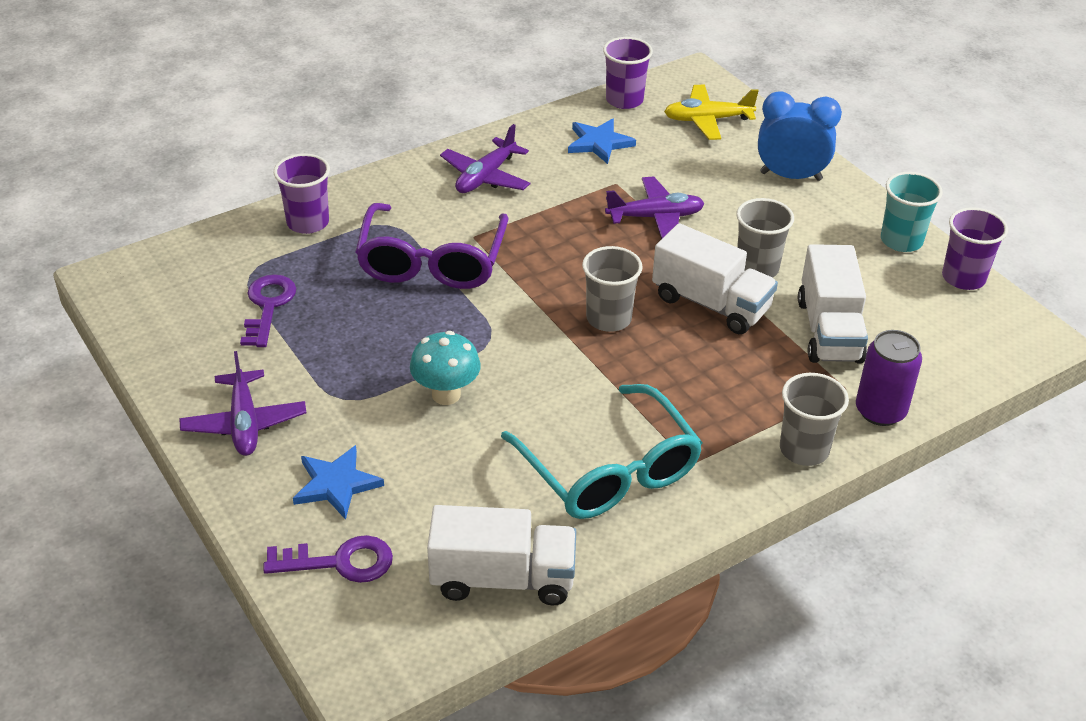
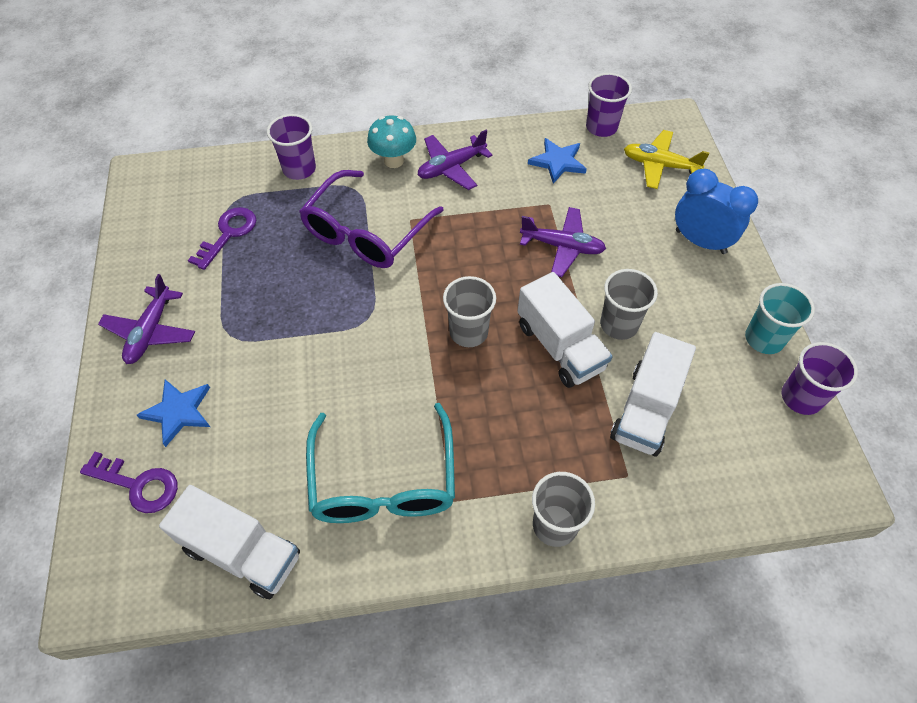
camera: 25 degrees right, 15 degrees up
(446, 394) = (304, 359): turquoise mushroom -> turquoise mushroom (393, 161)
(880, 411) = (645, 511): purple can -> none

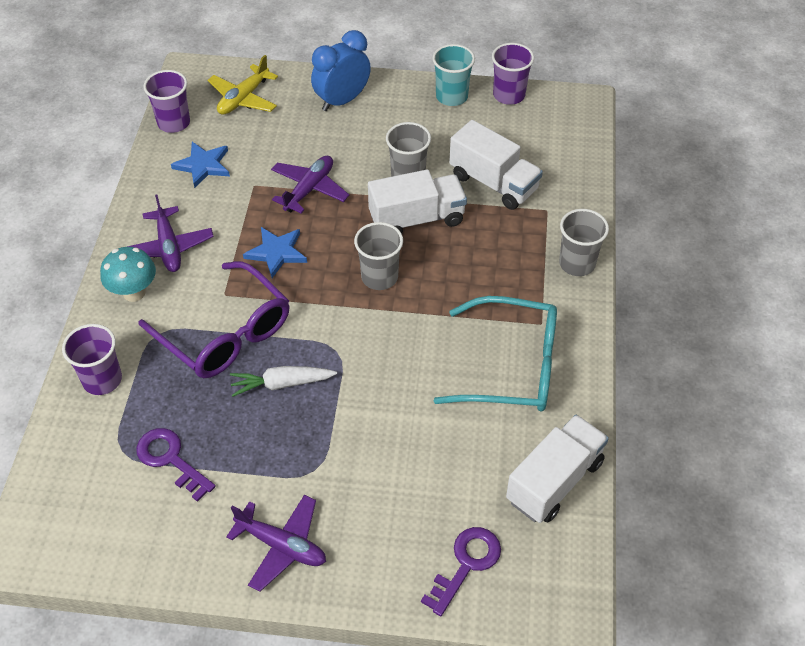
camera: 75 degrees left, 5 degrees down
(178, 412) = (393, 524): blue star -> blue star (276, 252)
(319, 287) = (281, 384): none -> white carrot

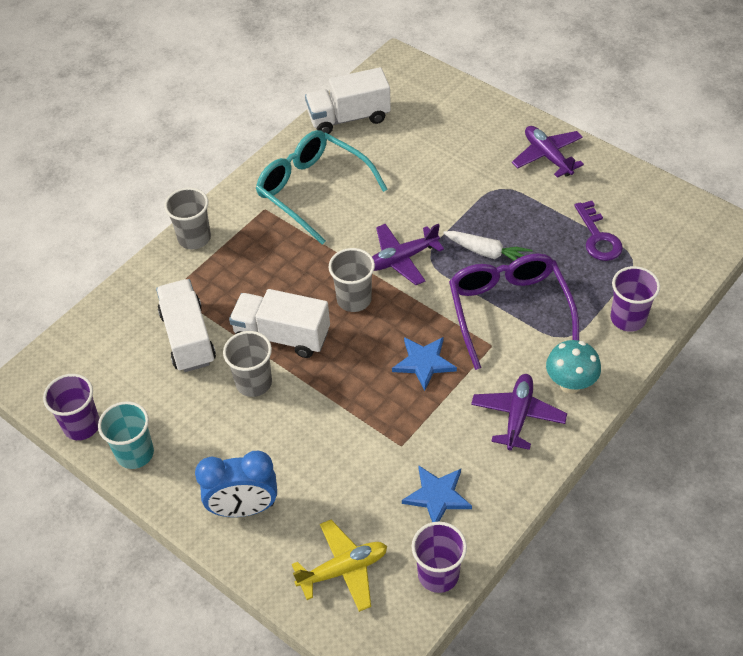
camera: 145 degrees left, 0 degrees up
(309, 189) = (352, 414): purple plane -> purple plane (401, 259)
(466, 564) = (439, 102): purple key -> none

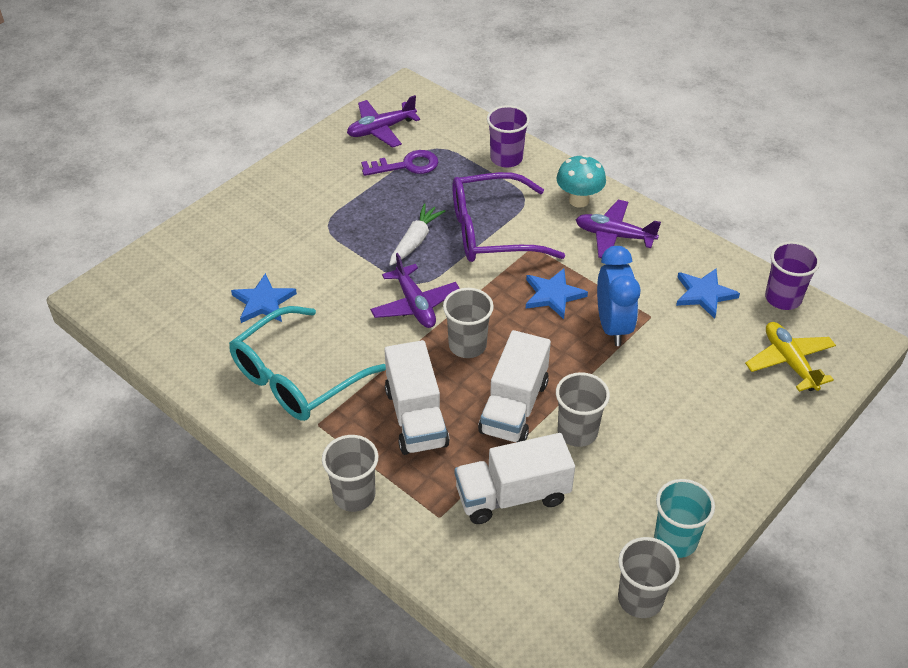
camera: 90 degrees left, 5 degrees down
(82, 425) = (640, 599): purple cup -> grey cup
(244, 508) = (734, 438): blue clock -> blue clock (613, 326)
(349, 117) = (181, 342): white truck -> white truck (416, 417)
(397, 159) = (263, 302): none -> blue star
(547, 156) = (290, 187): purple plane -> purple plane (381, 129)

